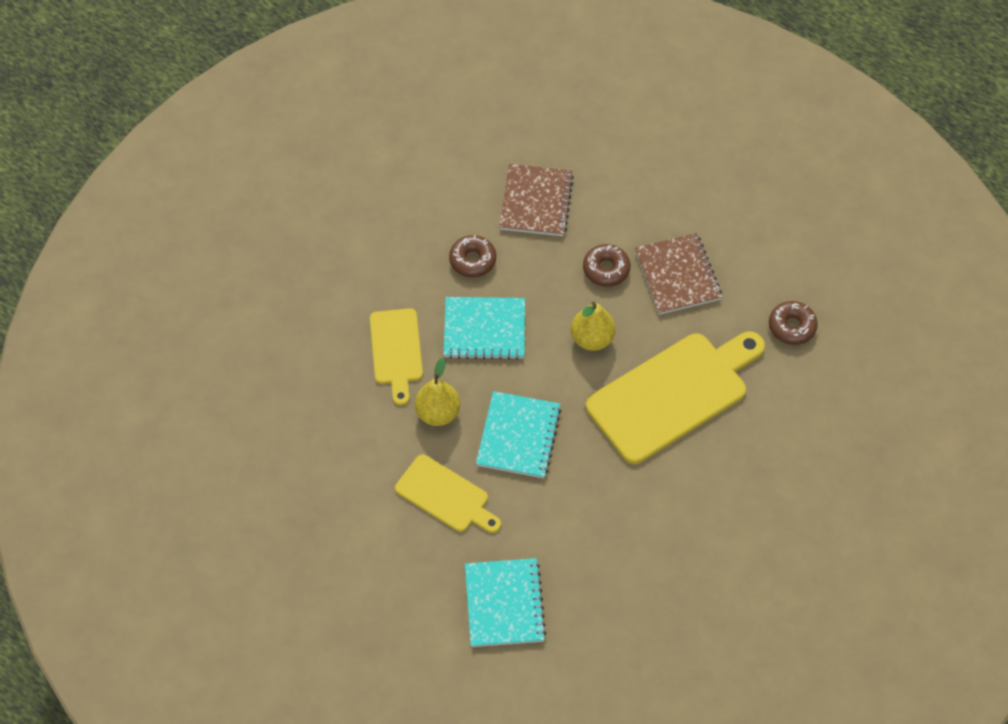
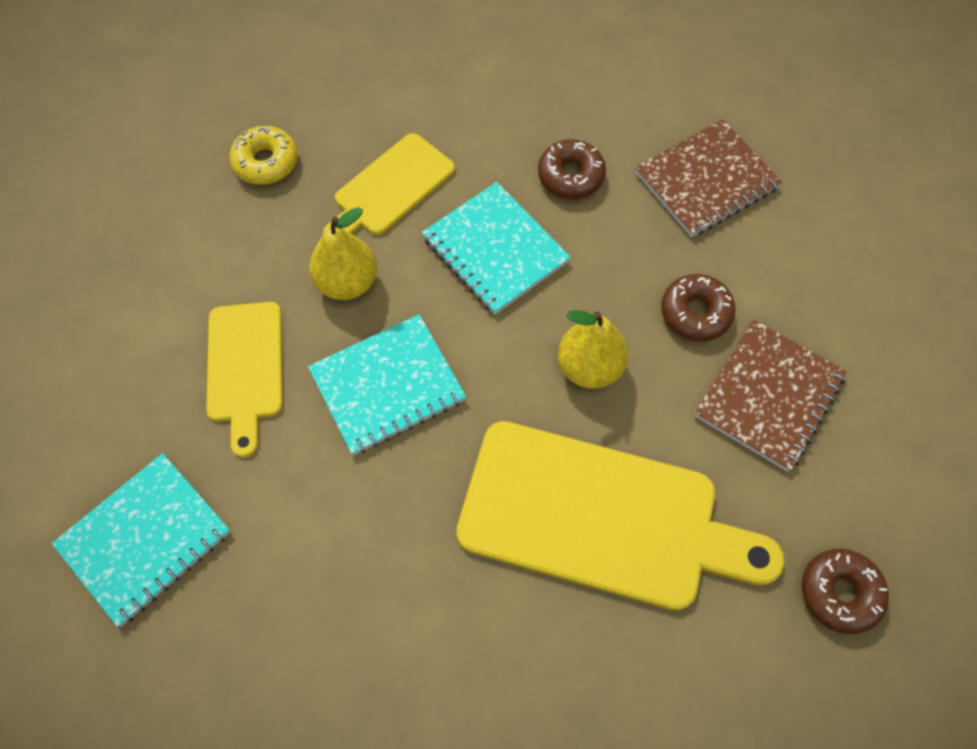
camera: 50 degrees right, 5 degrees up
(316, 400) = (266, 162): none -> yellow donut

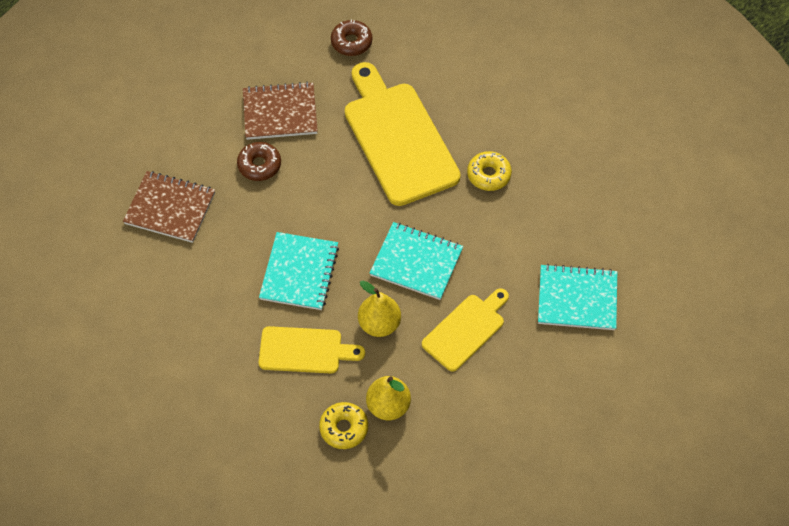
camera: 130 degrees left, 5 degrees down
(432, 593) = (488, 175): none -> yellow donut
(570, 176) = (220, 271): brown donut -> none
(589, 367) = (329, 188): yellow pear -> yellow pear (388, 406)

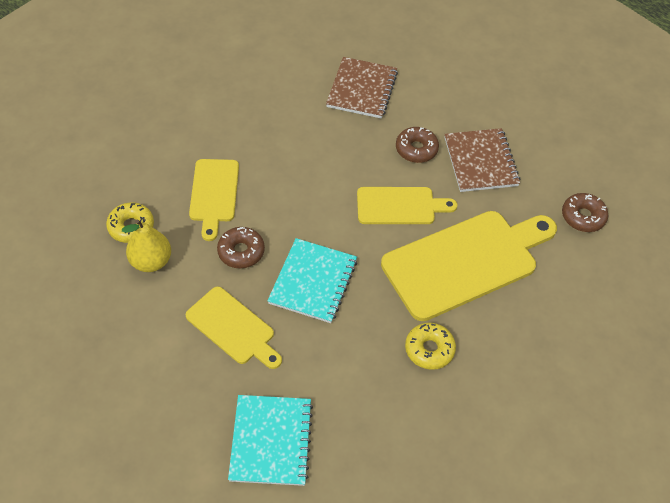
camera: 85 degrees right, 5 degrees down
(299, 272) = (298, 186): turquoise notebook -> none
(330, 185) = (399, 206): none -> yellow cutting board
(379, 324) = (241, 252): yellow pear -> brown donut

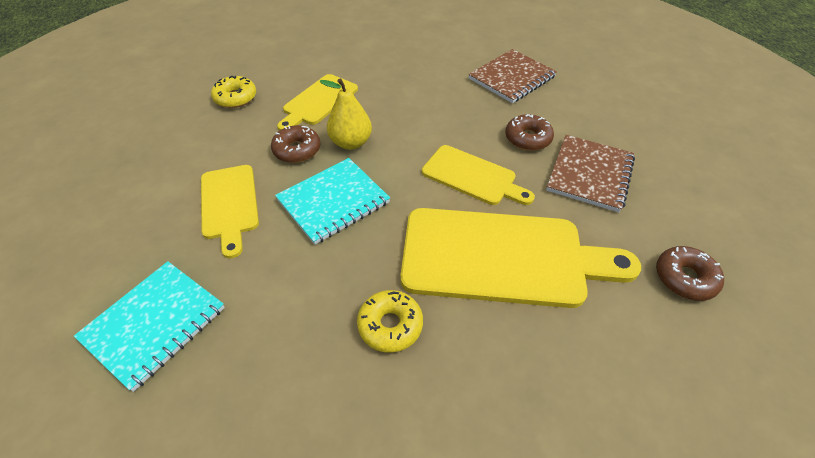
camera: 35 degrees right, 5 degrees down
(151, 261) = (223, 126): yellow pear -> yellow pear (351, 143)

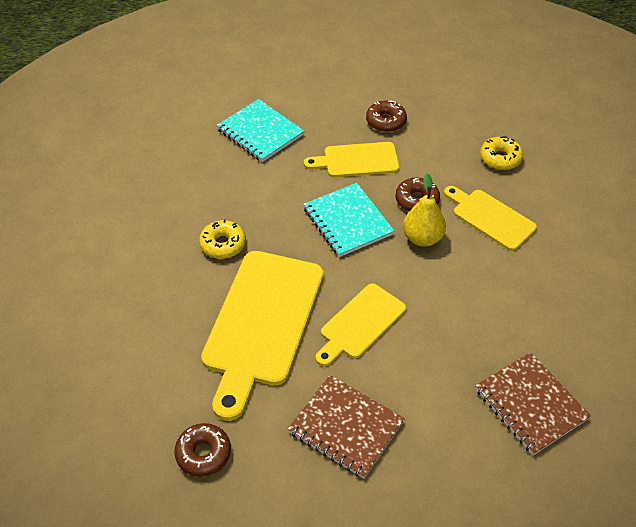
camera: 100 degrees right, 0 degrees up
(527, 138) = (410, 387): brown donut -> brown donut (386, 121)

